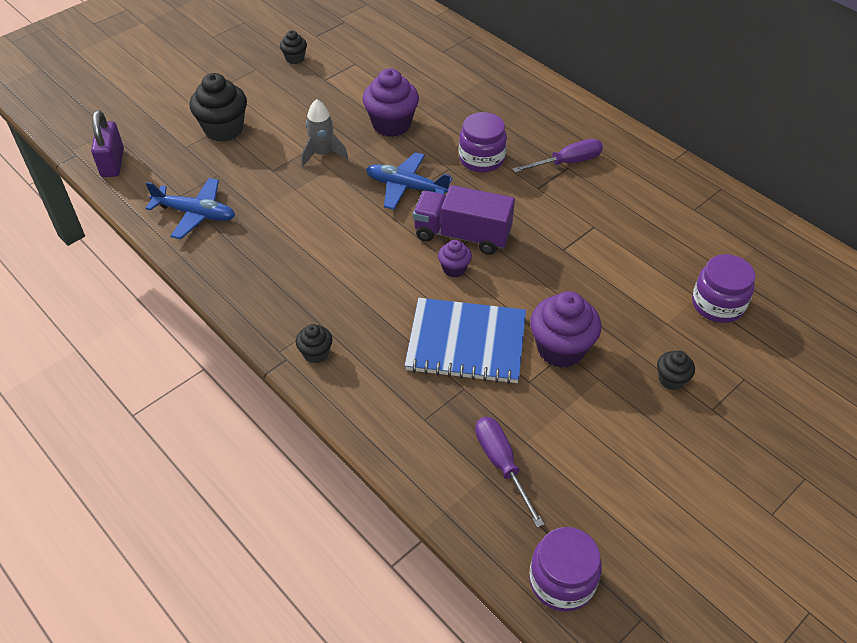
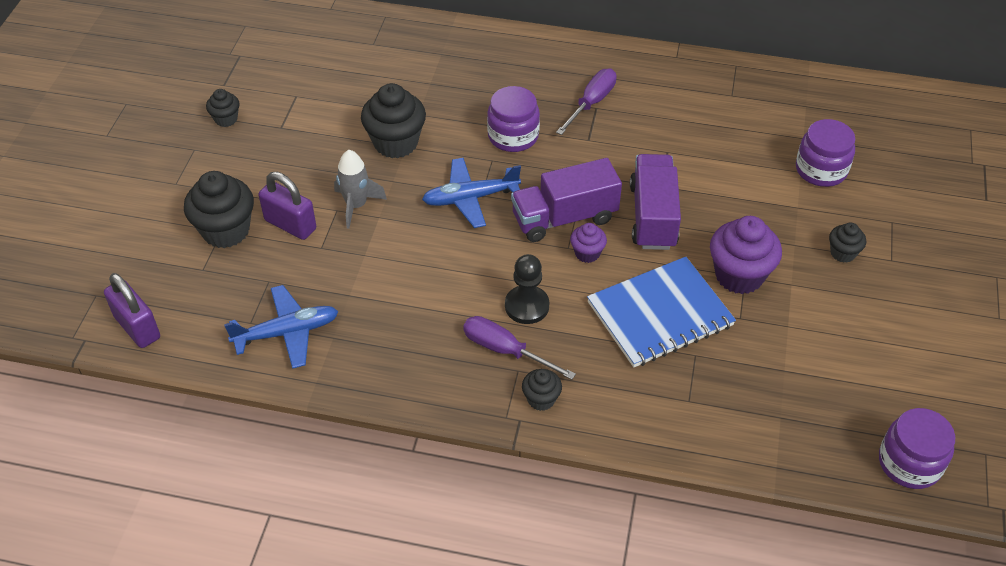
camera: 35 degrees left, 0 degrees up
(267, 145) = (290, 224): none -> purple padlock
(371, 282) = (527, 306): none -> black pawn
(391, 124) = (396, 143): purple cupcake -> black cupcake
(501, 464) = (783, 400): purple screwdriver -> purple screwdriver (505, 350)
(533, 268) = (653, 216): none -> purple truck

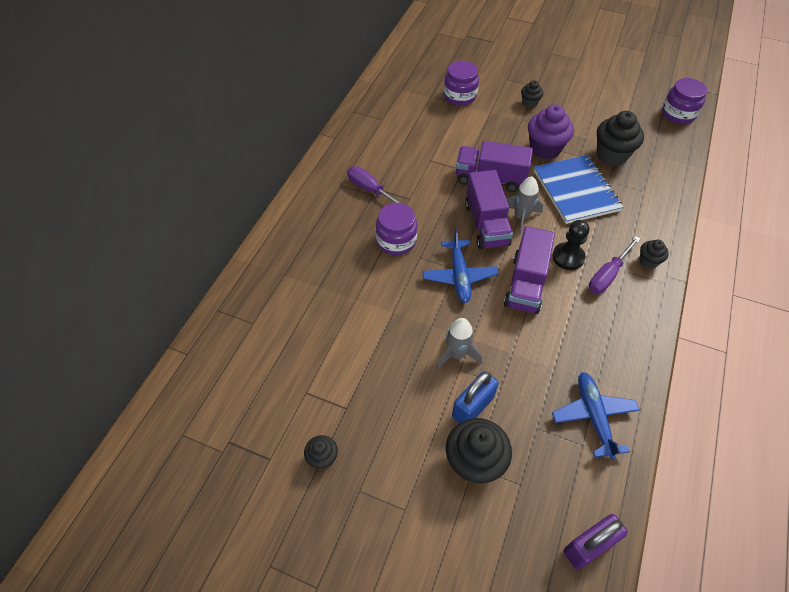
camera: 80 degrees left, 5 degrees up
(290, 224) = (472, 407): purple padlock -> blue padlock
(396, 143) = (387, 318): black cupcake -> black cupcake (611, 155)
(471, 263) = (526, 284): none -> purple truck
(587, 253) = (521, 217): purple cupcake -> grey rocket

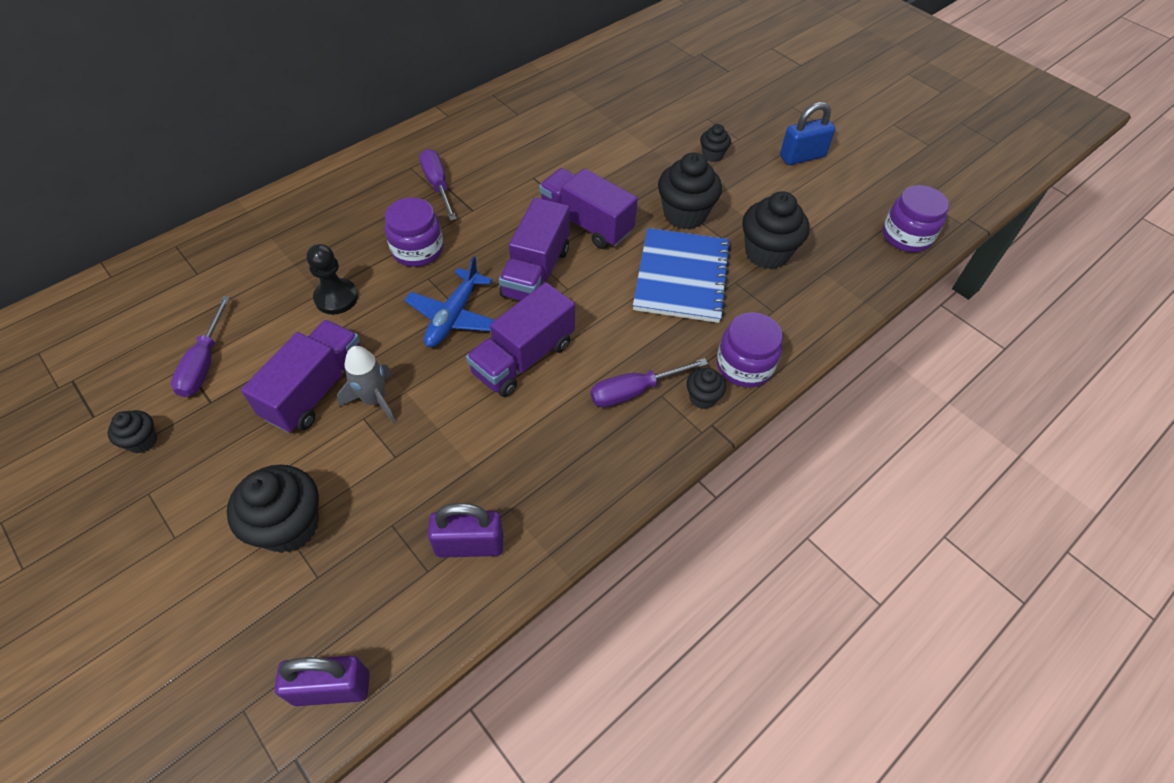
camera: 25 degrees right, 0 degrees up
(317, 383) = (204, 363): none -> purple screwdriver
(412, 365) = (316, 390): none -> purple truck
(460, 96) = (631, 119): purple jar -> purple jar (744, 366)
(472, 407) = (341, 465): blue padlock -> blue padlock (802, 156)
(521, 217) = (585, 281): grey rocket -> none
(545, 149) = (685, 214): purple cupcake -> black cupcake
(568, 257) = (602, 350): black pawn -> black pawn (336, 298)
(593, 416) = (469, 545): blue plane -> purple padlock

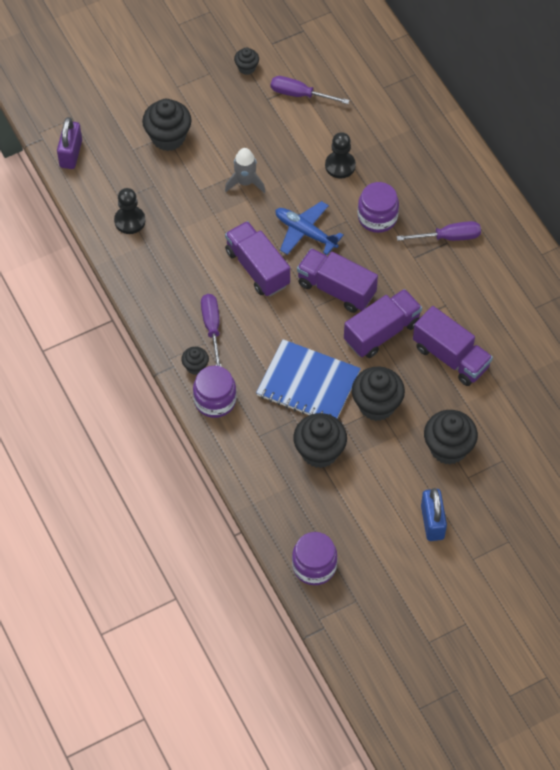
camera: 105 degrees right, 5 degrees up
(316, 390) = (262, 152): purple truck -> purple truck (450, 357)
(469, 545) = (130, 221): purple padlock -> black pawn
(712, 155) = (448, 448): black cupcake -> black cupcake, size x1.91

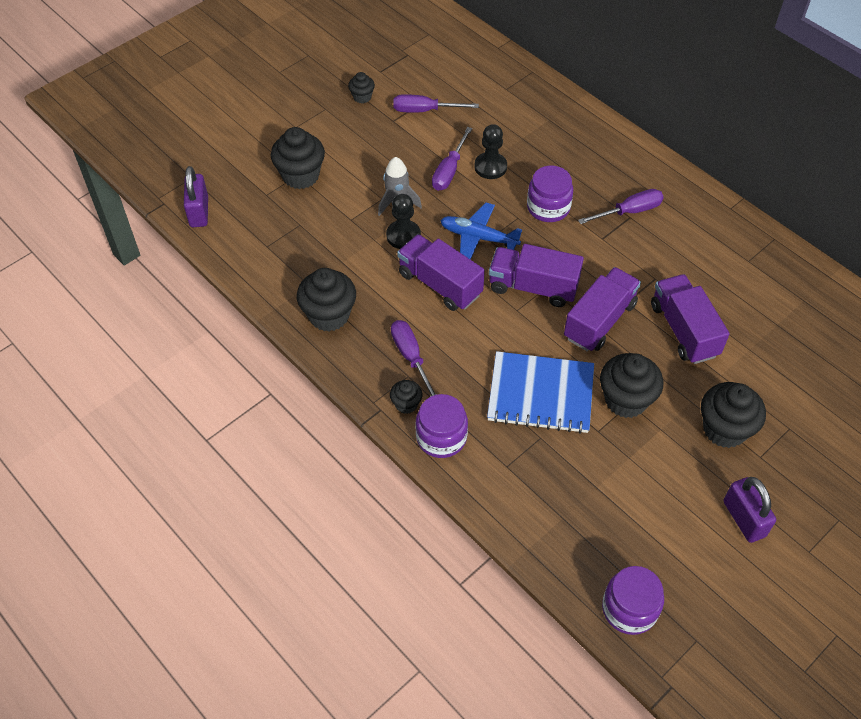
camera: 15 degrees left, 5 degrees down
(130, 221) = (283, 265): black pawn -> black pawn (403, 236)
(301, 161) = (449, 171): none -> purple screwdriver
(319, 452) = (582, 468): black cupcake -> black cupcake (329, 315)
(432, 522) = (744, 519): blue padlock -> purple padlock
(450, 357) = (684, 330): purple truck -> purple truck turned 135 degrees counterclockwise

